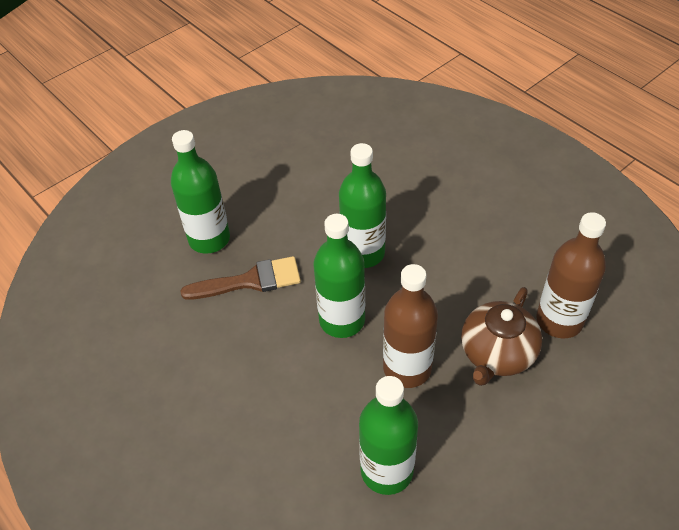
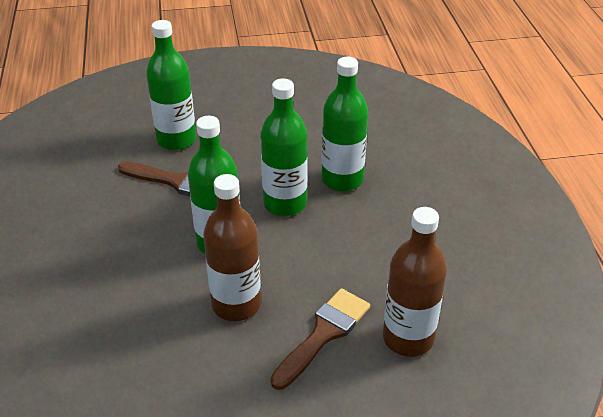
camera: 30 degrees right, 10 degrees down
(387, 470) = (145, 369): green bottle -> green bottle (342, 180)
(496, 354) = (323, 334): brown teapot -> brown brush

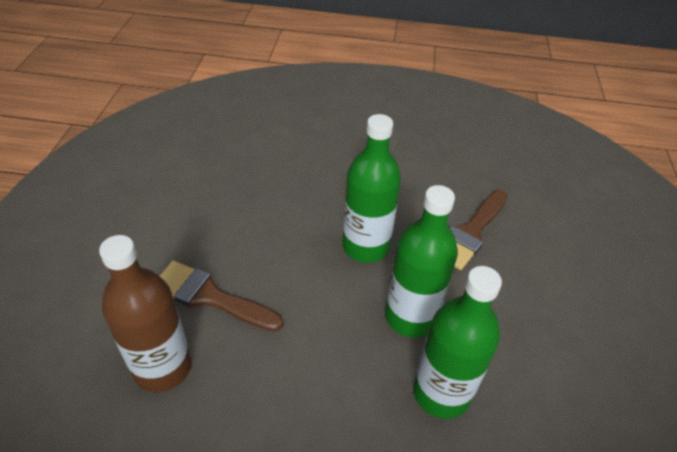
camera: 105 degrees right, 5 degrees up
(176, 140) = (547, 244): green bottle -> none
(236, 304) = (280, 242): brown bottle -> none
(323, 334) = (210, 296): brown brush -> brown brush turned 150 degrees clockwise

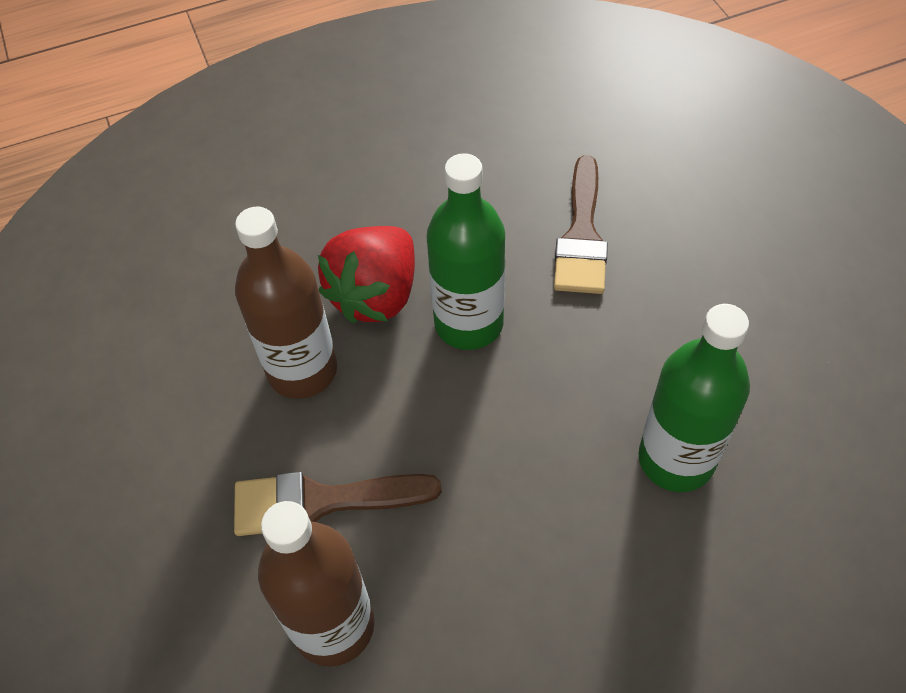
camera: 25 degrees left, 10 degrees up
(254, 224) = (302, 370): none -> brown bottle
(323, 206) = (376, 295): none -> red strawberry
(410, 317) = (583, 387): green bottle -> none

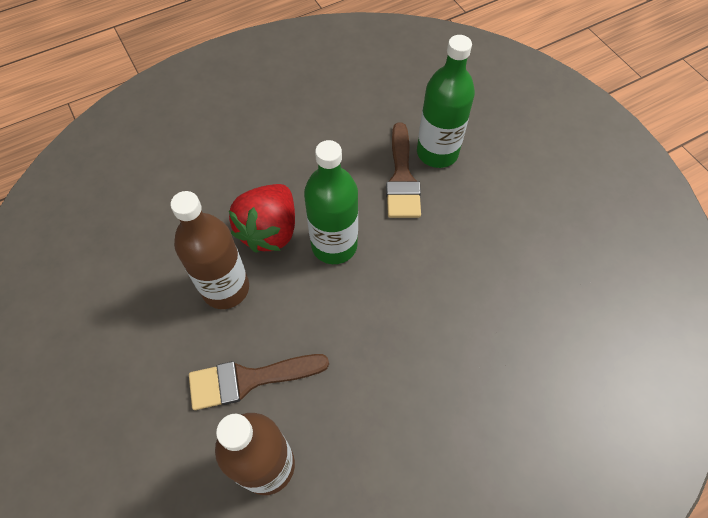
camera: 10 degrees left, 5 degrees up
(676, 459) = (479, 326): green bottle -> green bottle (437, 153)

